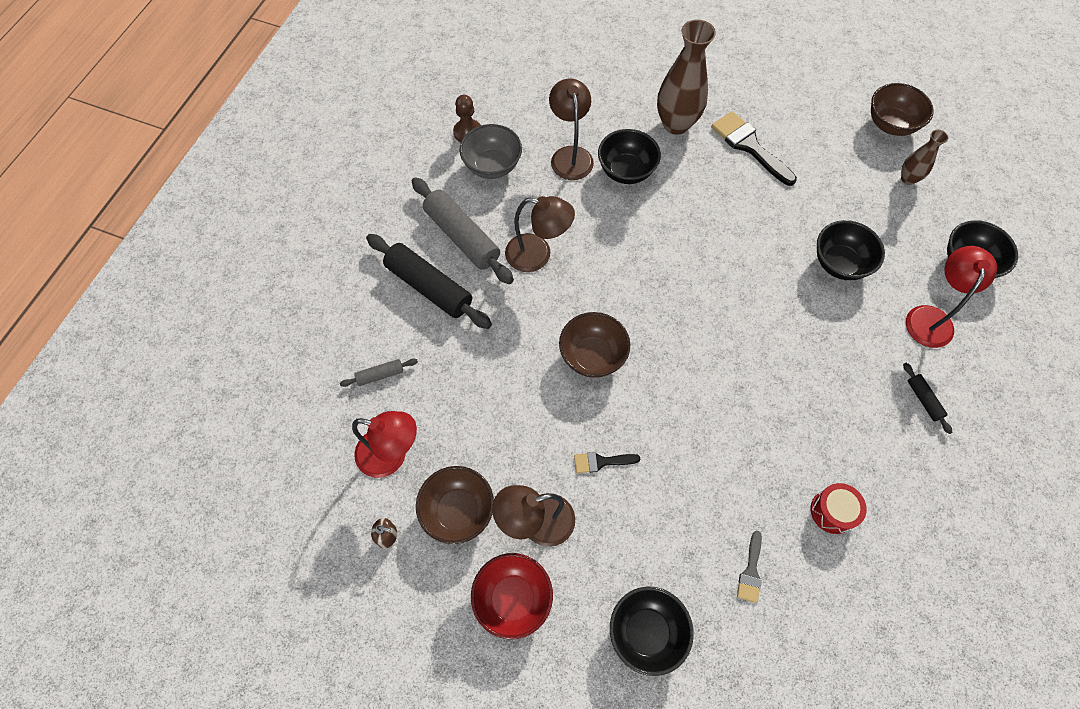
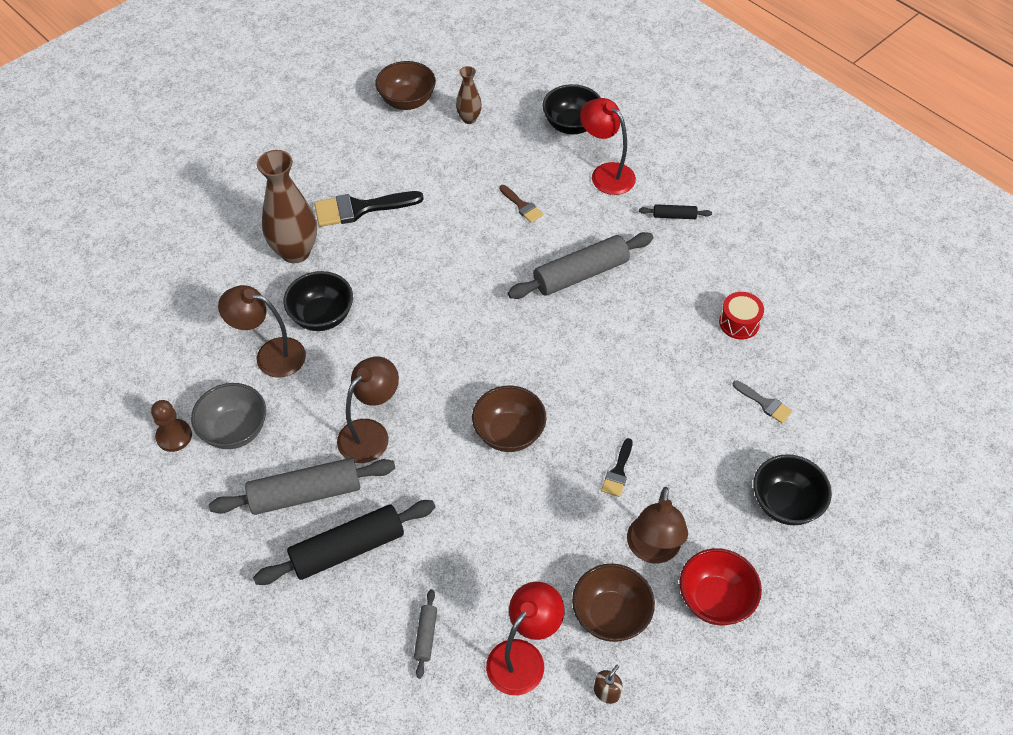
camera: 65 degrees left, 10 degrees down
(795, 344) = (580, 274): none -> grey rolling pin
(839, 263) = (522, 206): black bowl -> brown brush

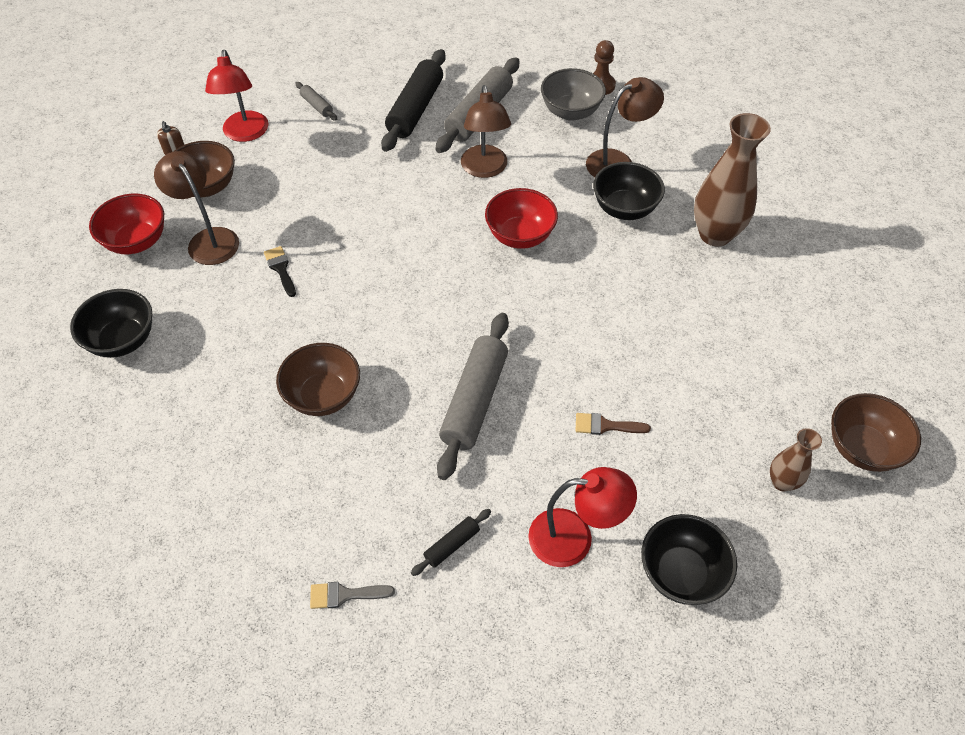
camera: 135 degrees right, 0 degrees up
(360, 208) = (727, 306): black brush -> none
(418, 355) = (520, 236): none -> red bowl
(509, 433) = (390, 236): brown bowl -> brown bowl (323, 396)
(739, 323) = (281, 471): red drum -> none
(765, 403) = (198, 409): grey brush -> grey brush (345, 595)

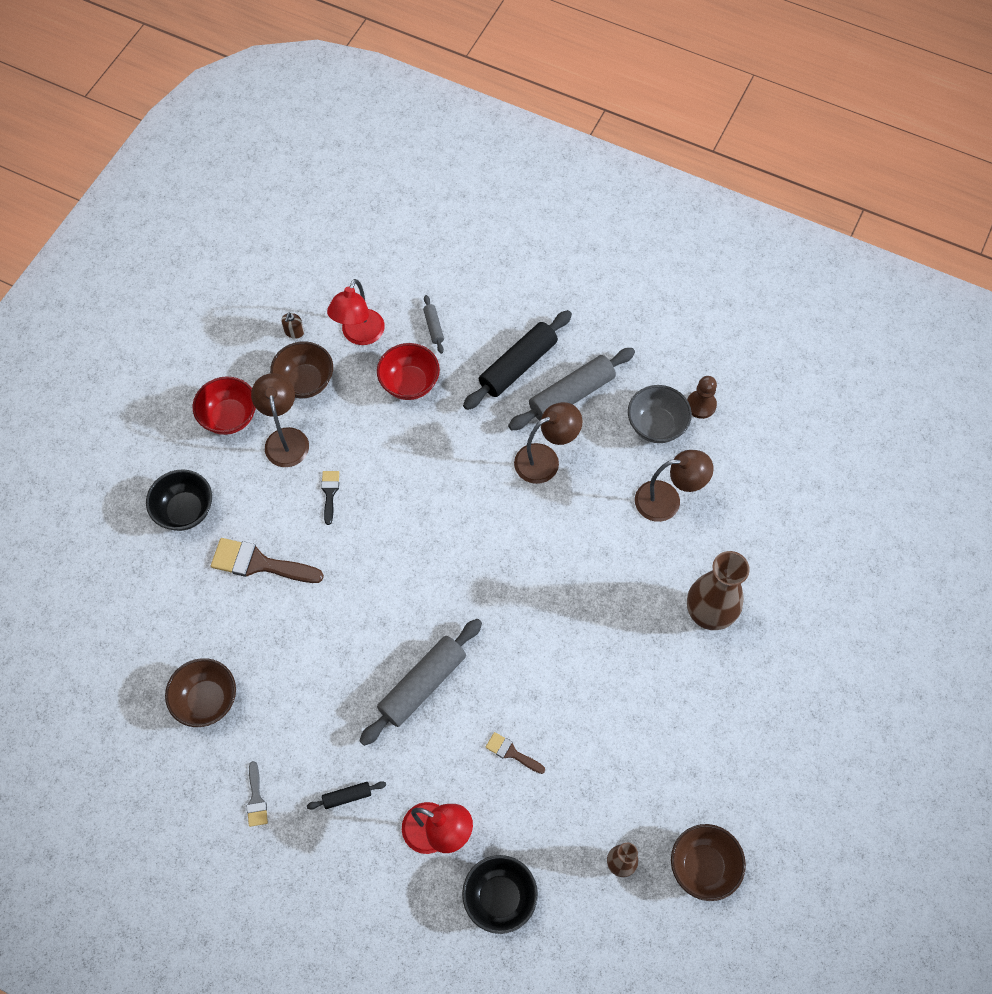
camera: 25 degrees right, 10 degrees up
(233, 358) = (259, 563): none -> brown brush
(323, 396) = (311, 628): brown bowl -> brown bowl (207, 700)
(345, 595) = (256, 799): grey brush -> grey brush turned 120 degrees counterclockwise
(485, 169) = (545, 459): brown lamp -> brown lamp turned 135 degrees counterclockwise
(520, 236) = (539, 543): red bowl -> red bowl (409, 383)
(624, 208) = (644, 553): black bowl -> none

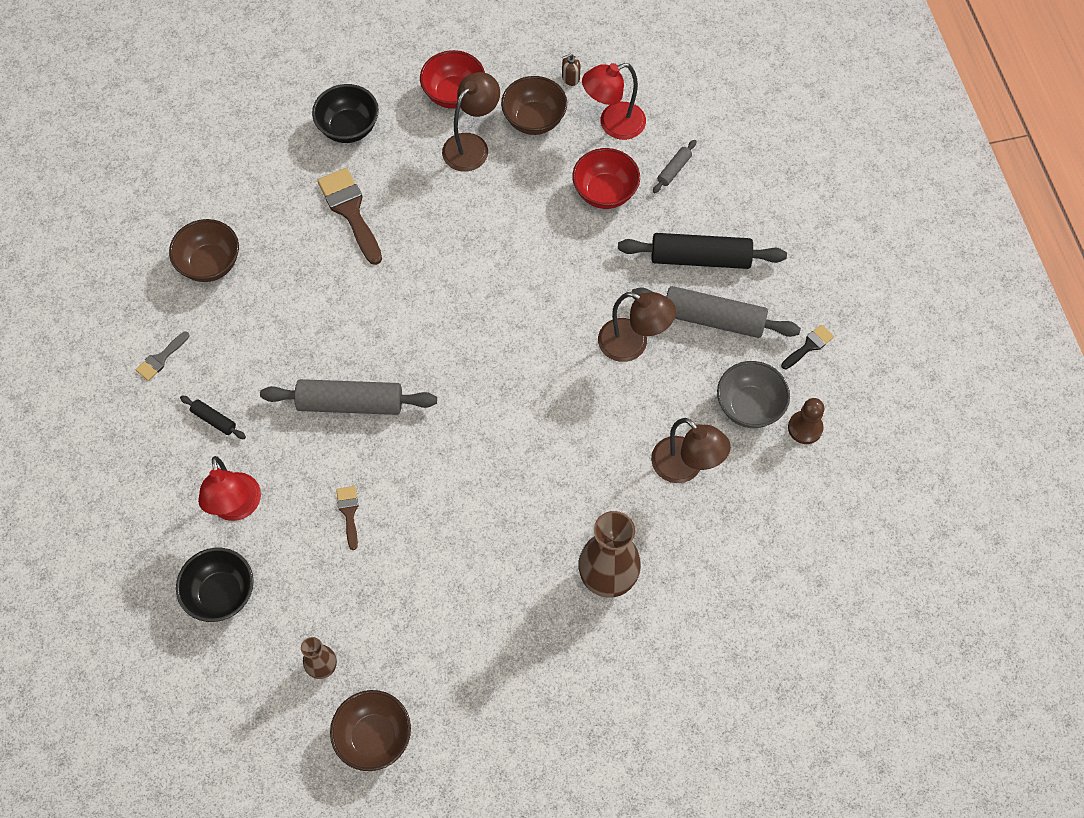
camera: 50 degrees right, 0 degrees up
(330, 493) = (454, 212): black brush -> black brush (809, 346)

